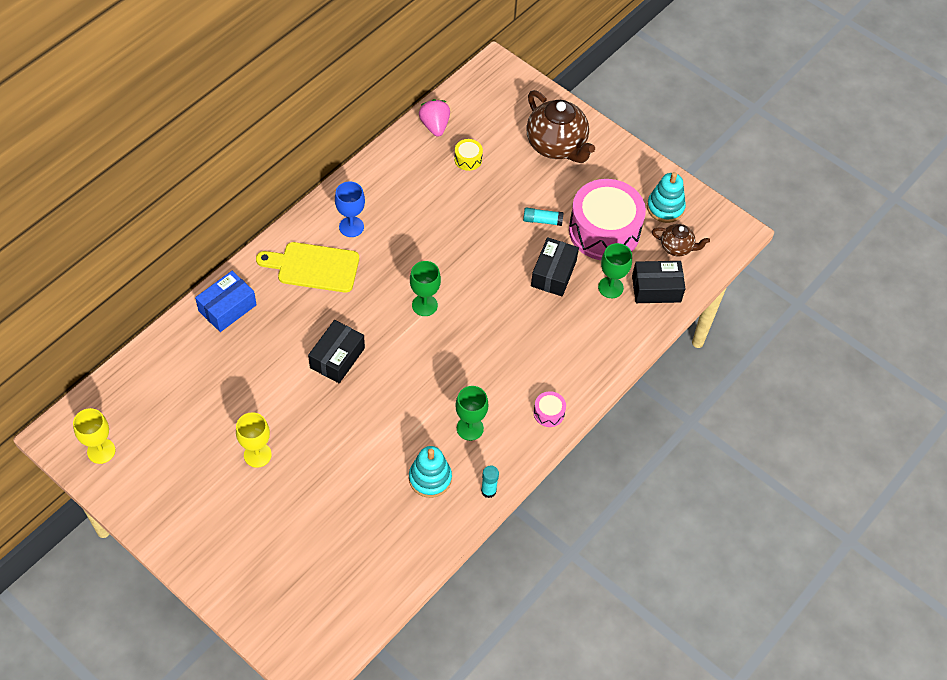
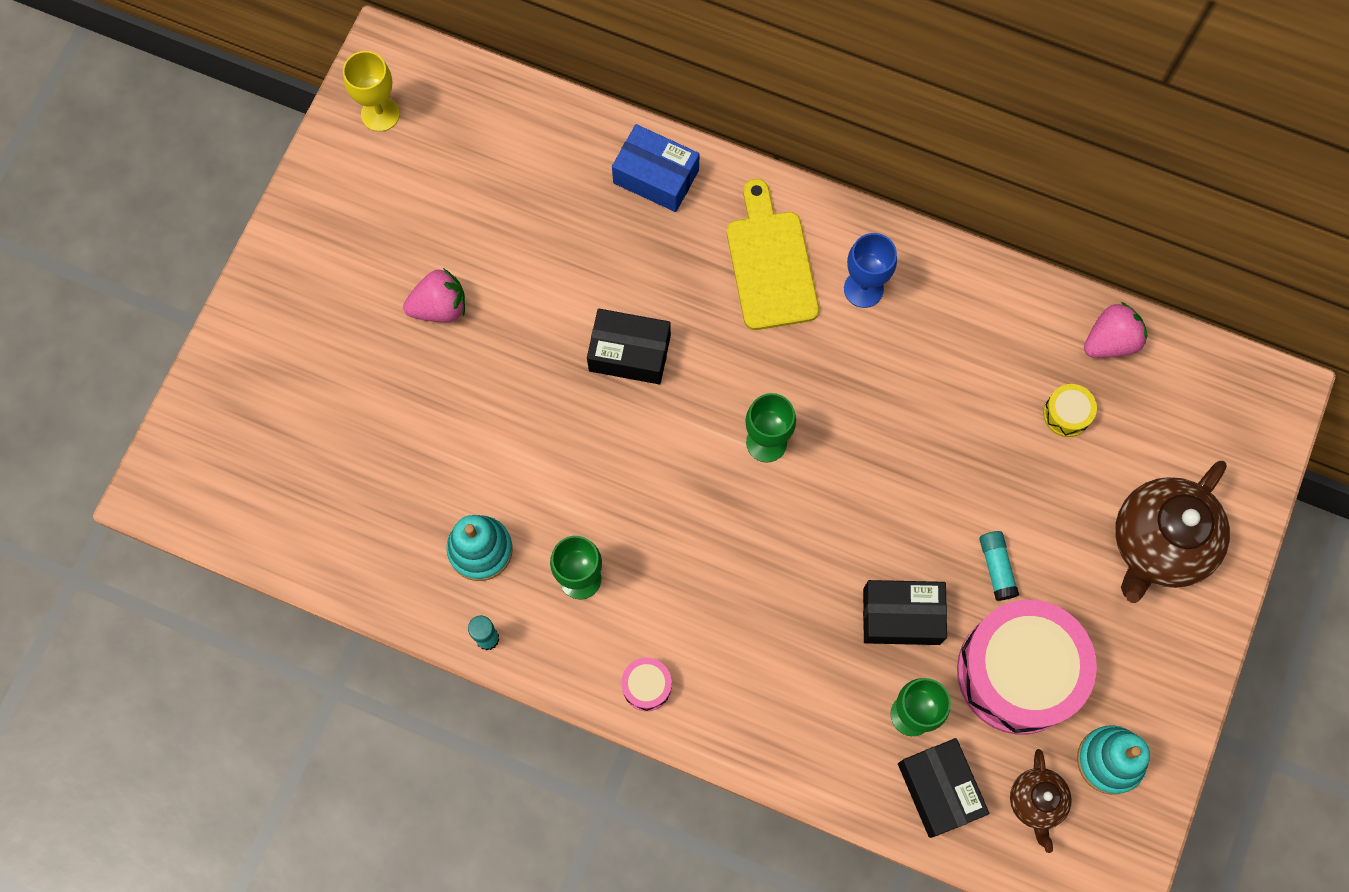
camera: 75 degrees right, 15 degrees up
(257, 455) = (439, 307): yellow goblet -> pink strawberry

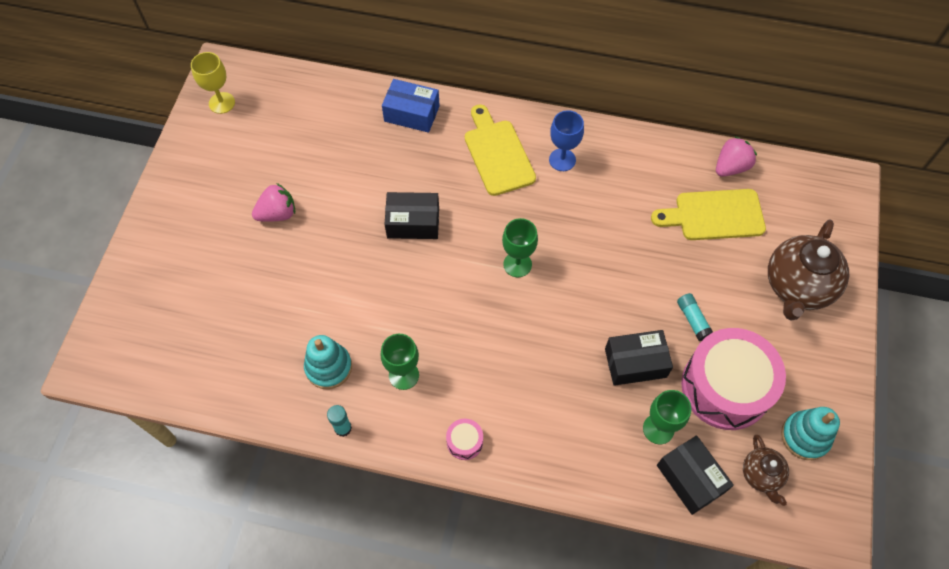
camera: 10 degrees left, 10 degrees down
(1066, 414) = (714, 215): yellow drum -> yellow cutting board

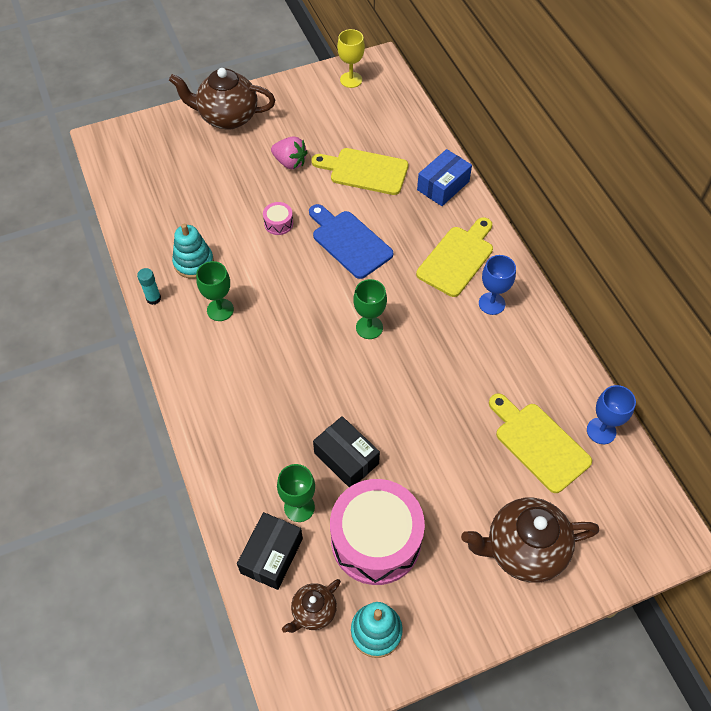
camera: 55 degrees right, 5 degrees down
(169, 233) = (227, 117): none -> brown teapot
(342, 160) = (365, 171): none -> yellow cutting board
(412, 113) = (443, 186): blue box -> blue box turned 60 degrees clockwise
(413, 222) = (349, 242): black box -> blue cutting board
(464, 442) = (194, 378): pink drum -> pink drum (278, 223)
(693, 320) = (420, 481): turquoise glue stick -> none
(731, 167) = (601, 431): pink strawberry -> blue goblet

